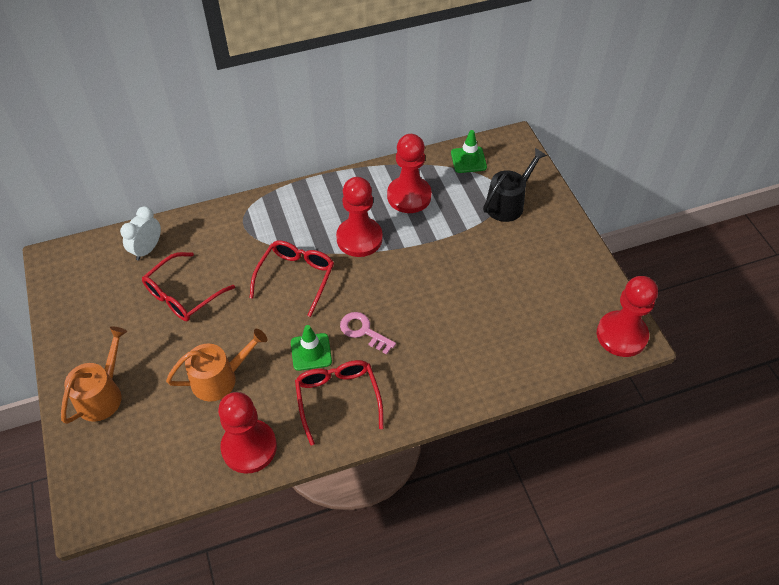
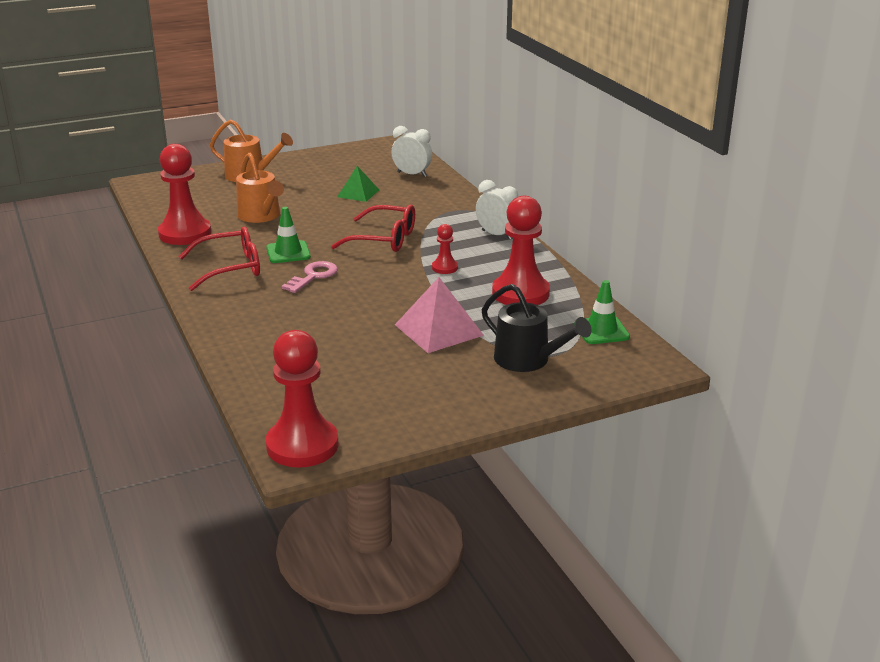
camera: 85 degrees right, 25 degrees down
(183, 295) = (358, 193): red glasses -> green pyramid
(301, 199) = (497, 235): none -> white clock
(359, 238) = (445, 268): red pawn -> red pawn, size x0.48
(463, 249) = (438, 330): none -> pink pyramid

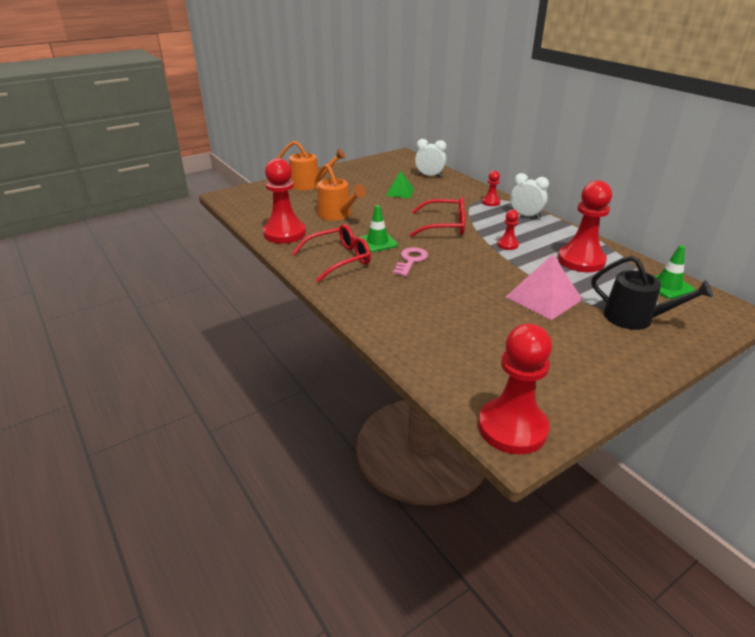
camera: 10 degrees left, 5 degrees up
(465, 214) = (490, 202): none -> red pawn

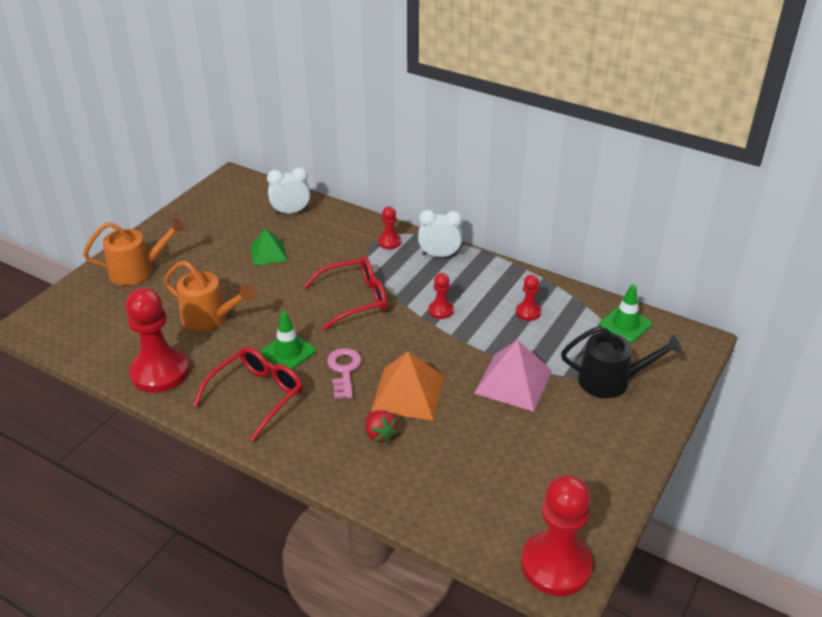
camera: 25 degrees left, 5 degrees up
(413, 302) = (380, 435): none -> red strawberry
(451, 284) = (408, 393): none -> orange pyramid
(581, 260) = (528, 312): red pawn -> red pawn, size x0.48

